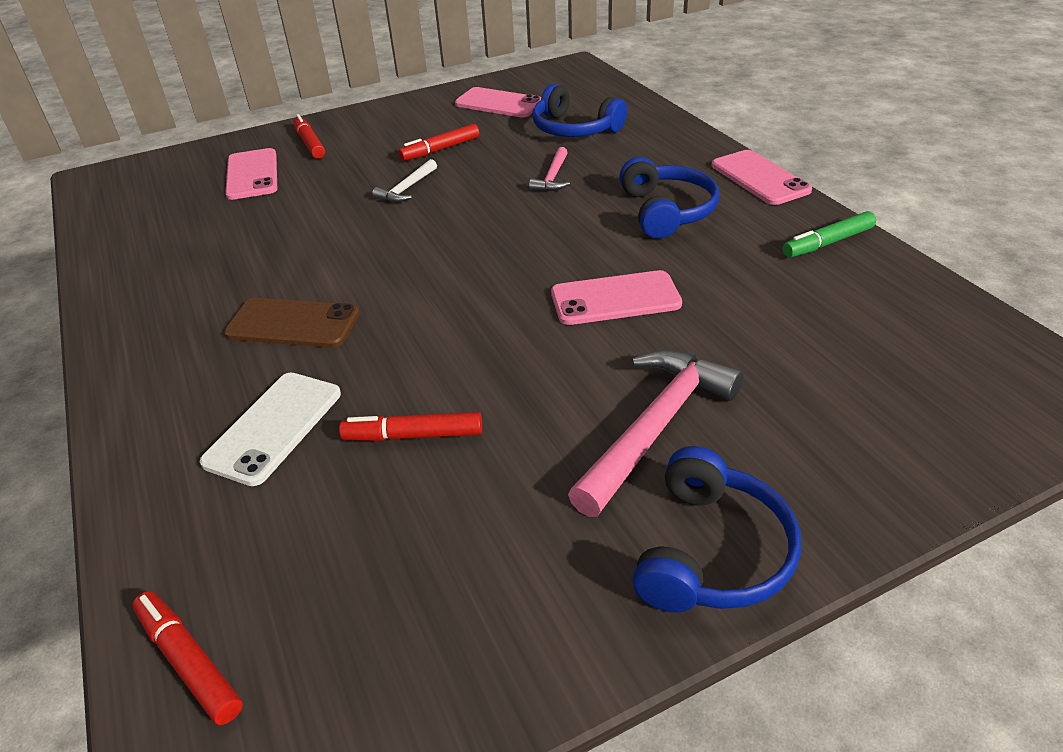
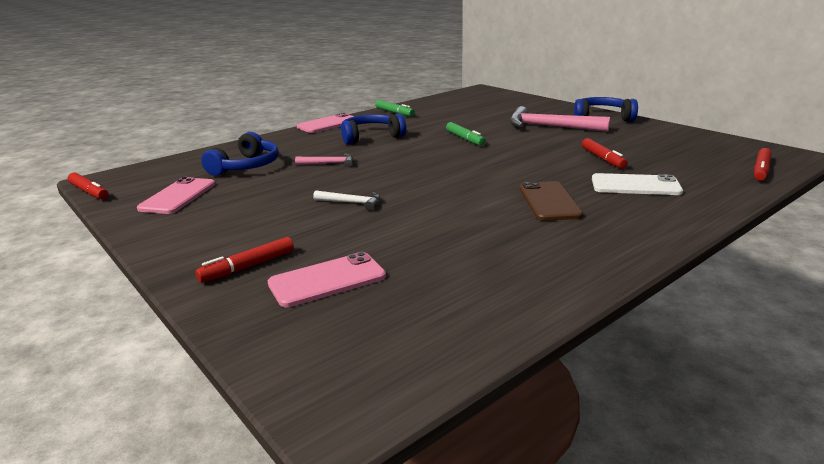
camera: 105 degrees left, 15 degrees down
(441, 149) = (276, 203): red marker -> red marker (89, 192)
(615, 299) = (465, 139): pink phone -> green marker

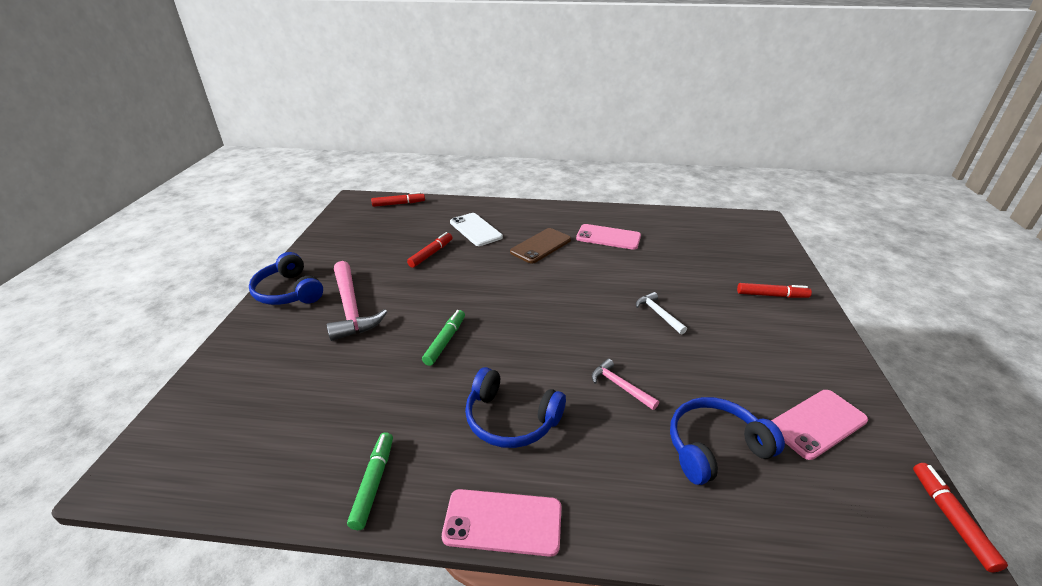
camera: 135 degrees left, 10 degrees up
(327, 280) = (728, 265): pink phone -> pink phone (608, 237)

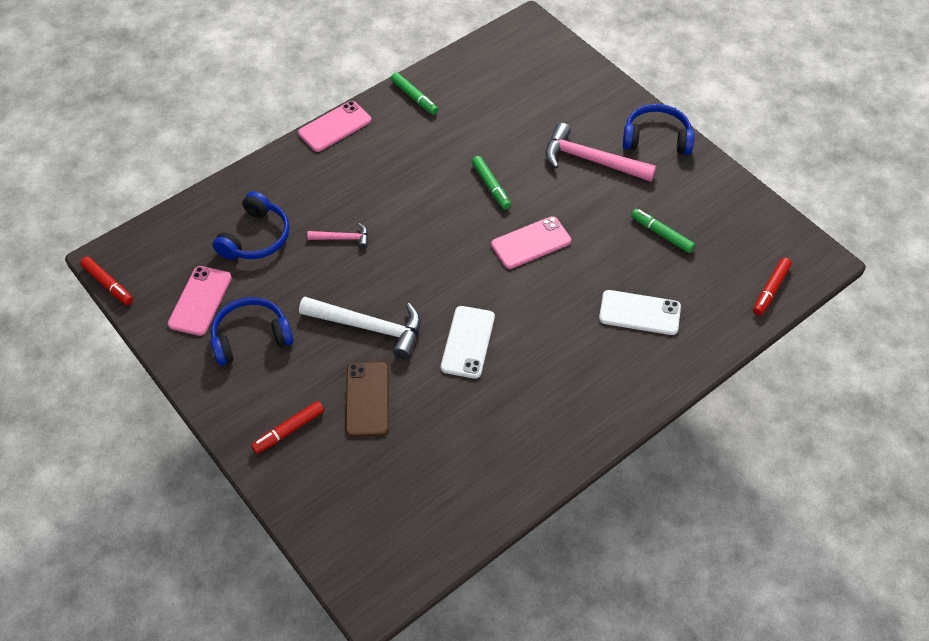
camera: 135 degrees right, 20 degrees up
(398, 248) = (661, 234): none -> green marker
(431, 254) = (626, 250): red marker -> none
(510, 420) = (386, 170): blue headphones -> blue headphones (251, 337)
(541, 246) = (552, 338): brown phone -> brown phone (367, 399)
(595, 270) = (467, 342): none -> white phone
(608, 237) = (506, 407): pink phone -> pink phone (531, 243)
(658, 314) = (369, 327): white hammer -> white hammer, size x1.93

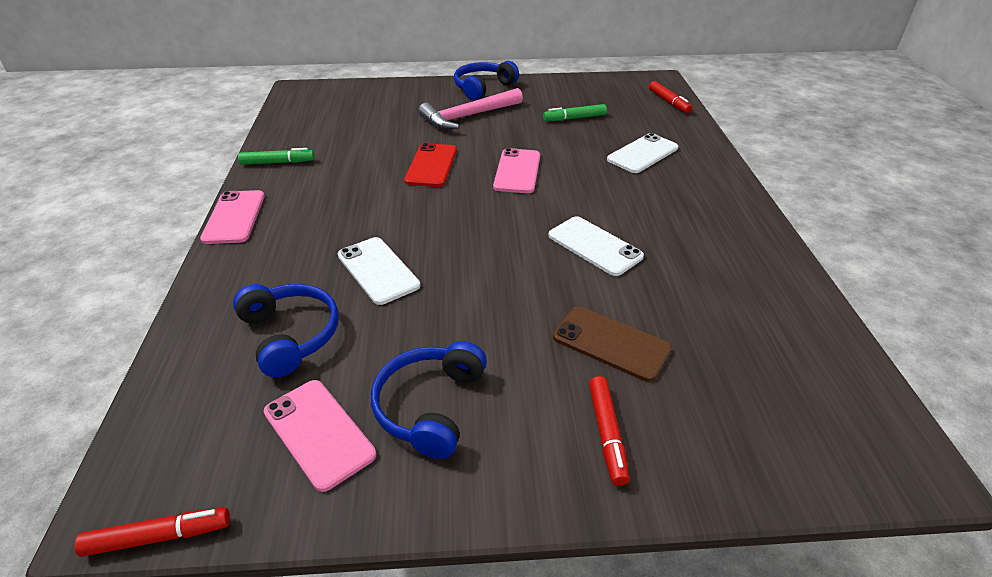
camera: 55 degrees left, 15 degrees down
(343, 238) = (378, 270): pink hammer -> white phone
(369, 327) = (514, 301): white hammer -> none
(491, 186) = (431, 165): green marker -> red phone

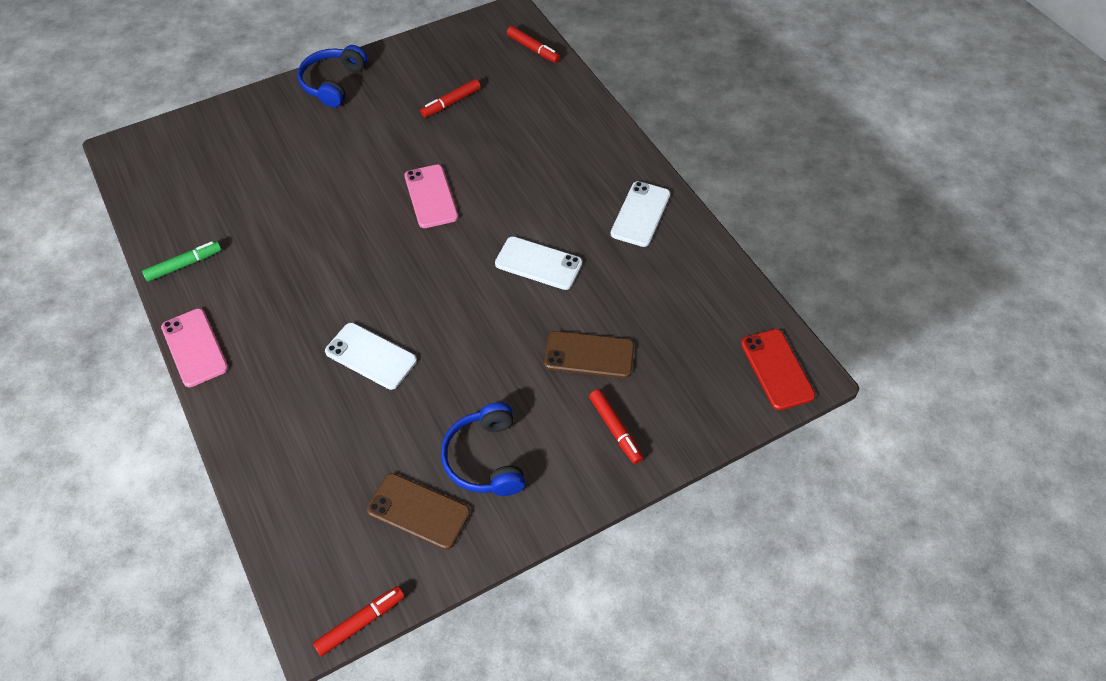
camera: 25 degrees left, 15 degrees up
(291, 335) = (340, 444): blue headphones -> none
(319, 433) = (418, 511): pink phone -> brown phone
(431, 165) = (344, 216): red phone -> red phone (777, 369)
(468, 116) = (342, 134): pink hammer -> none
(575, 118) = (451, 103): green marker -> red marker
(642, 154) = (536, 134): white phone -> white phone (640, 214)

